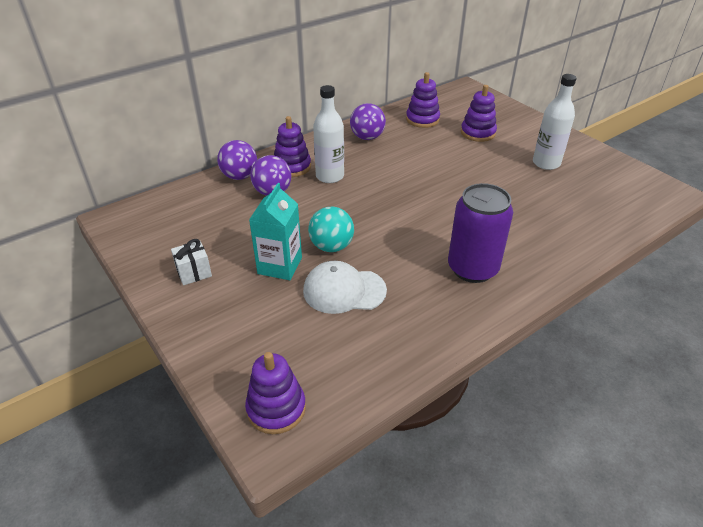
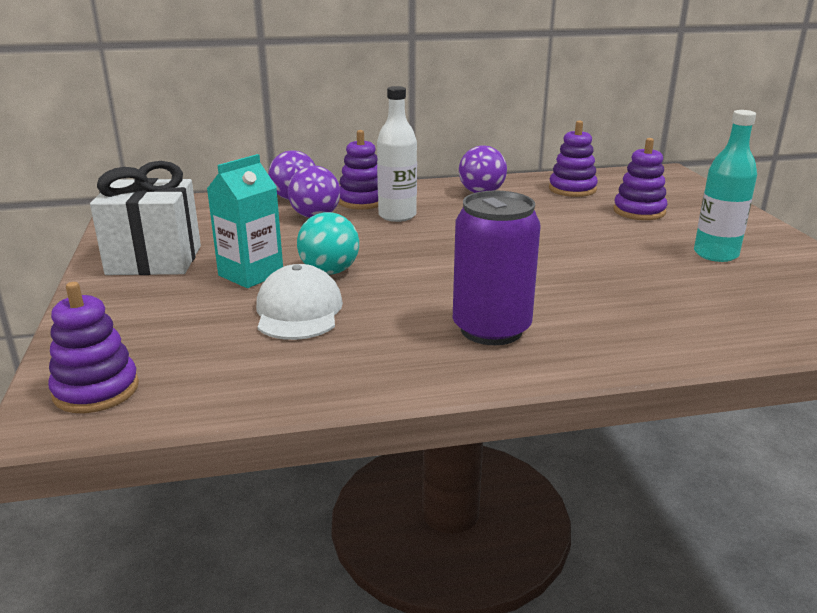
camera: 25 degrees right, 15 degrees down
(194, 272) = (154, 260): white gift -> white gift, size x2.10
(344, 290) = (298, 311): white cap -> white cap turned 60 degrees clockwise
(546, 163) = (715, 254): white bottle -> turquoise bottle

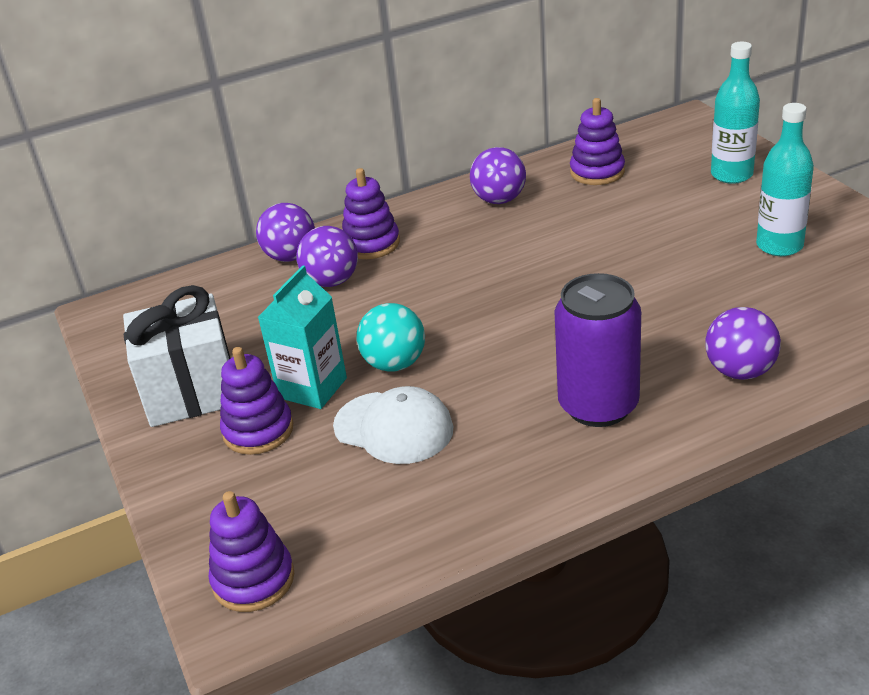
camera: 10 degrees left, 10 degrees up
(298, 311) = (394, 428): white cap -> white cap turned 135 degrees clockwise
(397, 216) = (423, 259): white bottle -> none
(639, 211) = (681, 194): purple stacking toy -> purple stacking toy (258, 430)
(641, 330) = (740, 371): none -> purple ball
(689, 207) = (731, 175): none -> turquoise bottle

